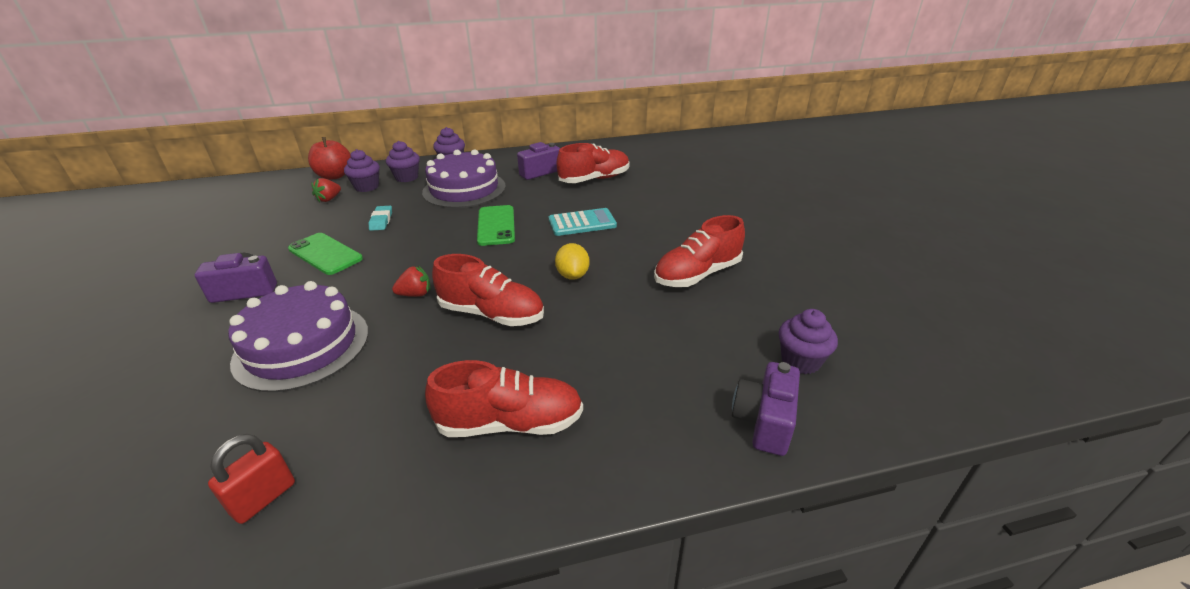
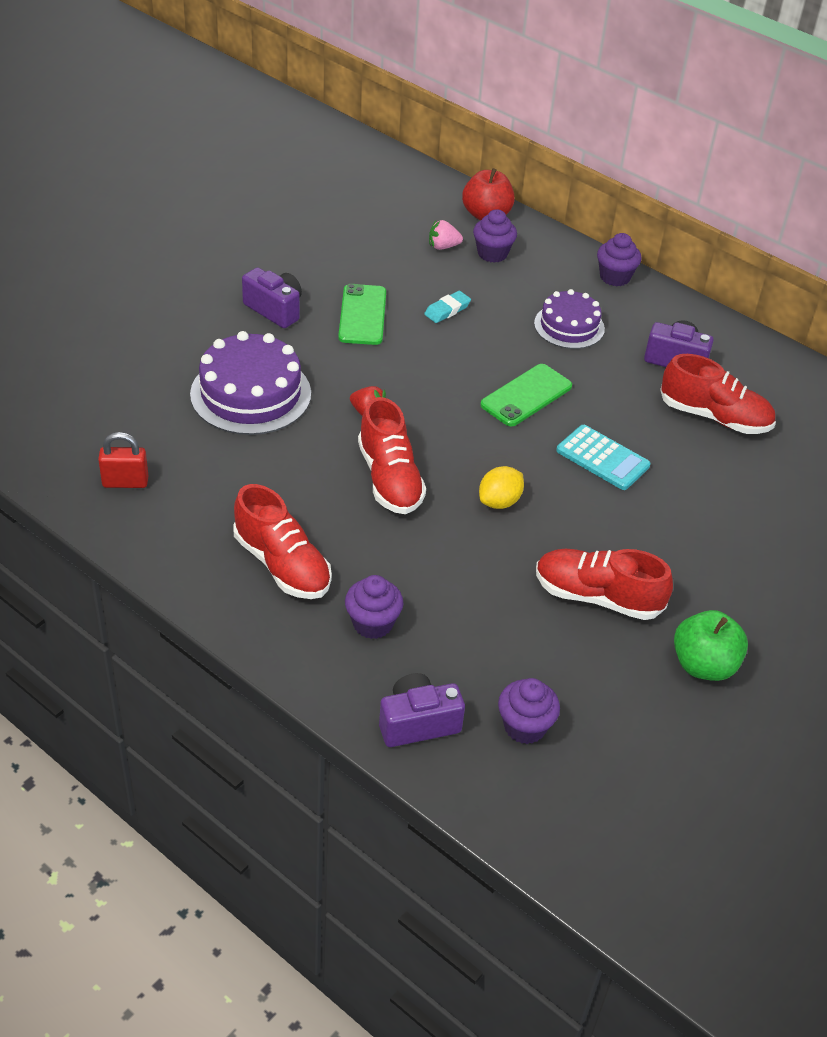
camera: 50 degrees right, 10 degrees up
(329, 199) = (443, 246): red strawberry -> pink strawberry
(407, 177) = (543, 267): purple cupcake -> purple cupcake (372, 623)
(464, 189) = (569, 326): purple cake -> purple cake, size x0.63
(787, 261) = (703, 665): none -> green apple

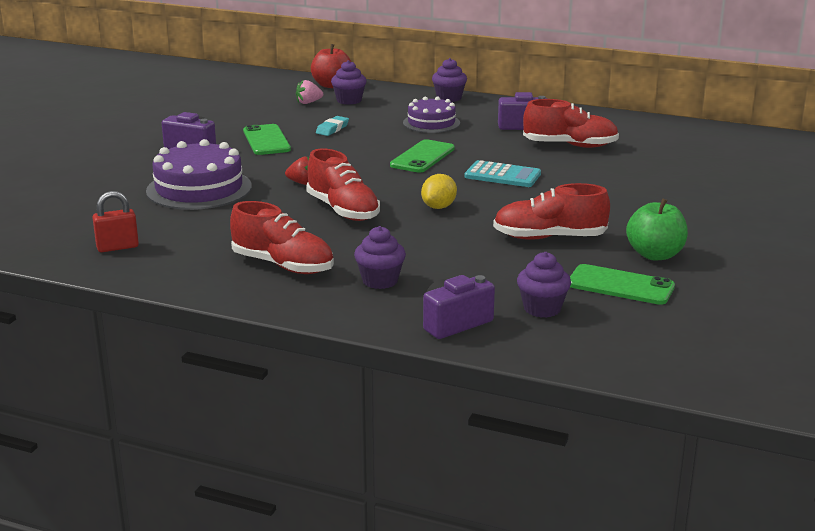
camera: 15 degrees left, 20 degrees down
(633, 711) = (620, 286): none -> green phone

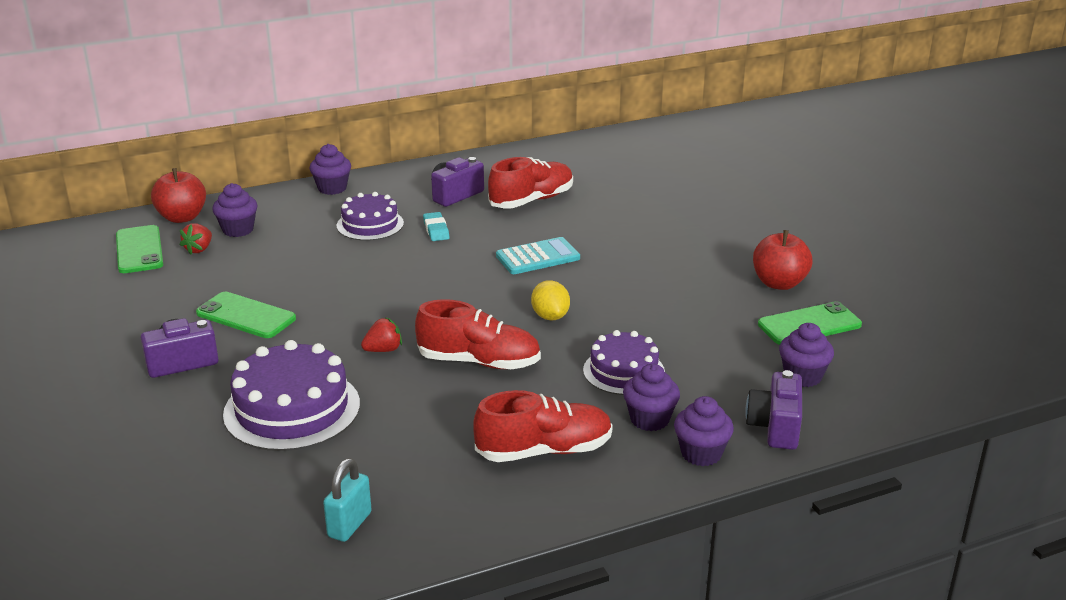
camera: 45 degrees left, 5 degrees up
(117, 247) = (349, 525): red padlock -> turquoise padlock
(308, 102) = (199, 249): pink strawberry -> red strawberry
(332, 129) = (288, 272): turquoise eraser -> turquoise eraser (436, 230)
(372, 311) = (701, 453): none -> purple cupcake
(421, 252) = (623, 371): none -> purple cake
(422, 157) = (435, 267): green phone -> green phone (139, 250)
(549, 238) = (686, 305): red shoe -> none
(655, 255) = (779, 283): green apple -> red apple

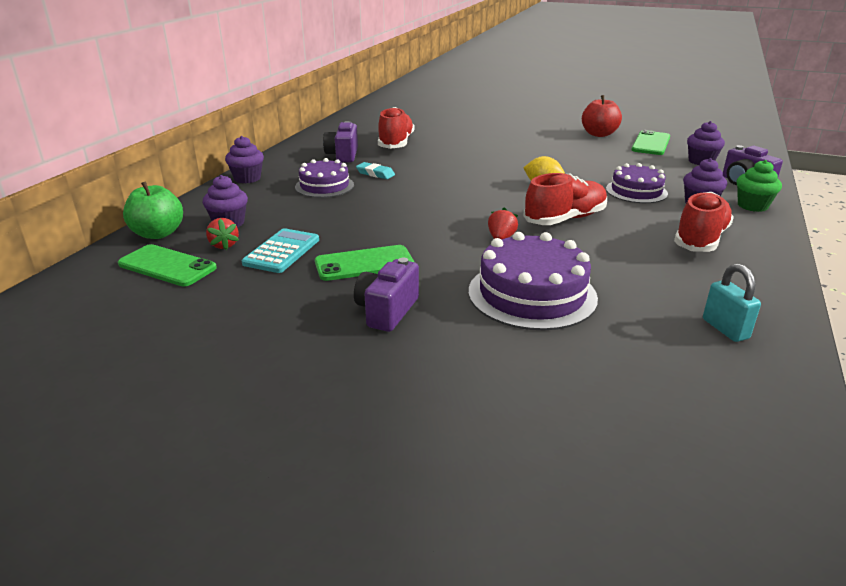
camera: 45 degrees left, 0 degrees up
(182, 217) = (158, 234): red apple -> green apple
(538, 257) = (466, 164): turquoise calculator -> turquoise calculator (282, 251)
(701, 453) = (752, 206): purple cupcake -> green cupcake

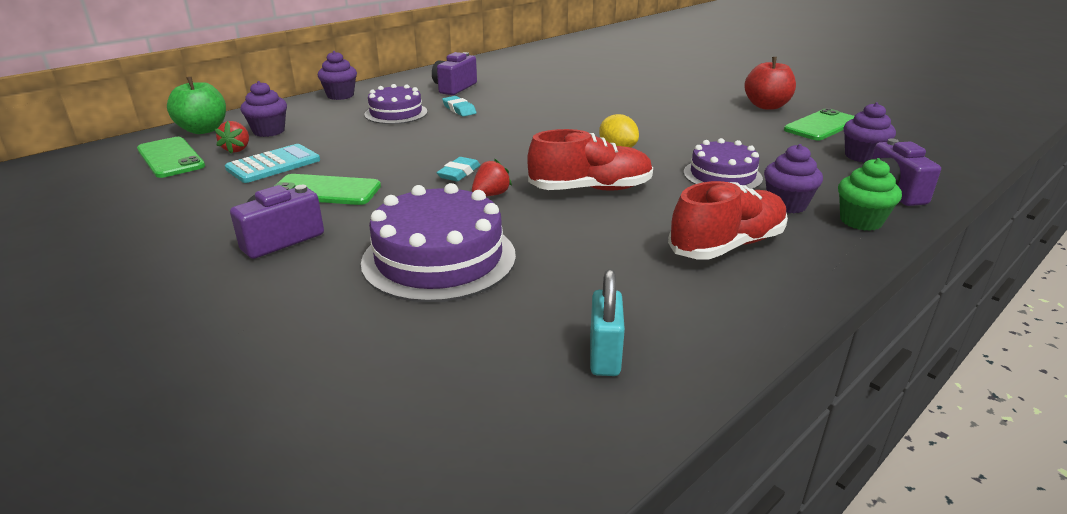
camera: 25 degrees right, 0 degrees up
(396, 143) = (521, 84): red shoe -> none
(452, 226) = (459, 173): none -> turquoise eraser

